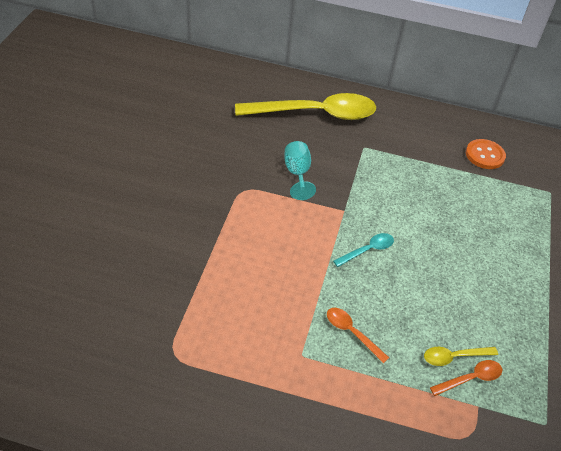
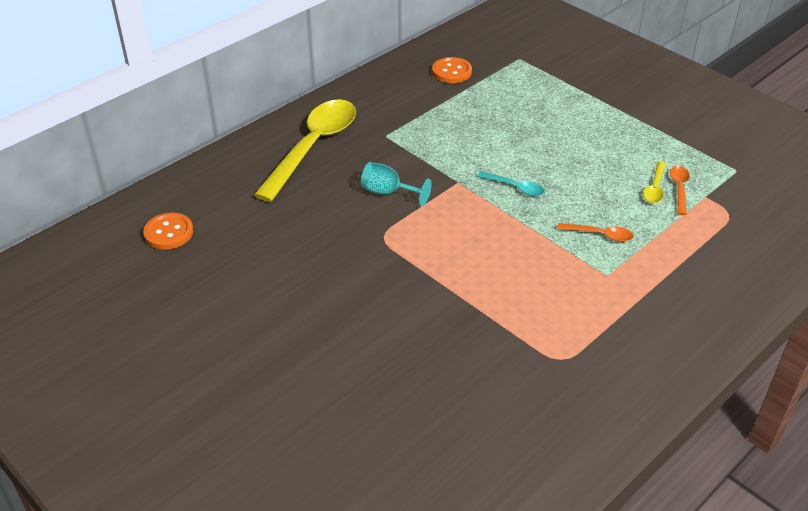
camera: 55 degrees left, 5 degrees down
(171, 82) = (168, 232): none -> orange button
(352, 333) = (600, 235): orange spoon -> orange spoon turned 150 degrees counterclockwise
(367, 250) = (515, 187): turquoise spoon -> turquoise spoon turned 120 degrees clockwise

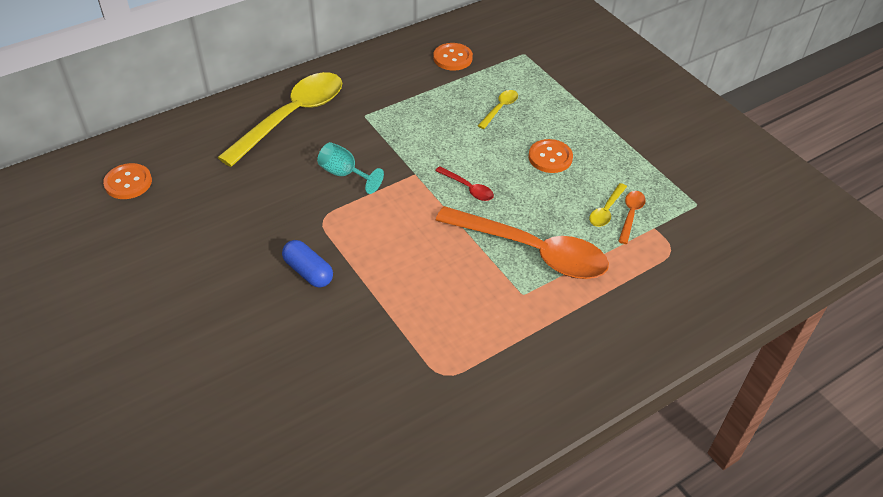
camera: 10 degrees right, 5 degrees up
(389, 287) = (308, 272): none -> blue capsule
(515, 187) = (468, 188): turquoise spoon -> red spoon
(516, 111) = (500, 108): none -> yellow spoon
(582, 148) = (550, 157): none -> orange button
(600, 235) = (532, 251): orange spoon -> orange spoon, size x2.41

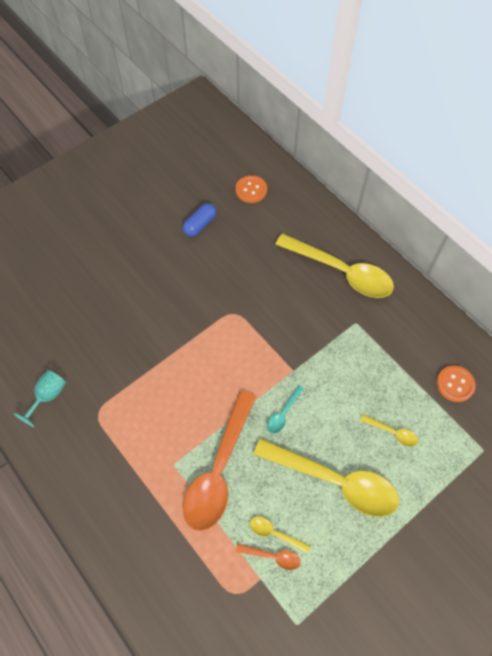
camera: 85 degrees right, 15 degrees up
(308, 272) = (182, 313): blue capsule -> blue capsule (200, 224)
(344, 174) = (283, 320): turquoise goblet -> turquoise goblet (48, 396)
(468, 188) = (283, 413): red spoon -> turquoise spoon
(550, 157) = (334, 481): orange button -> yellow spoon

